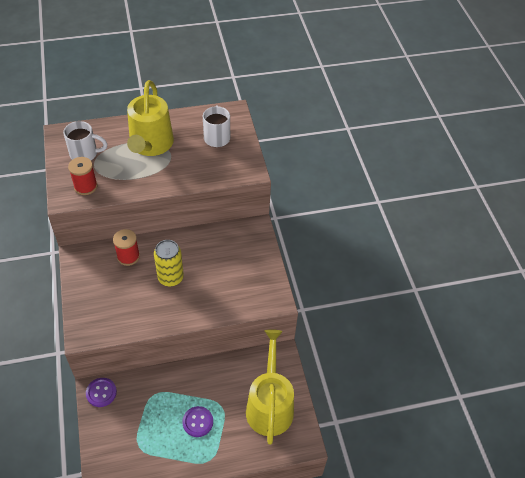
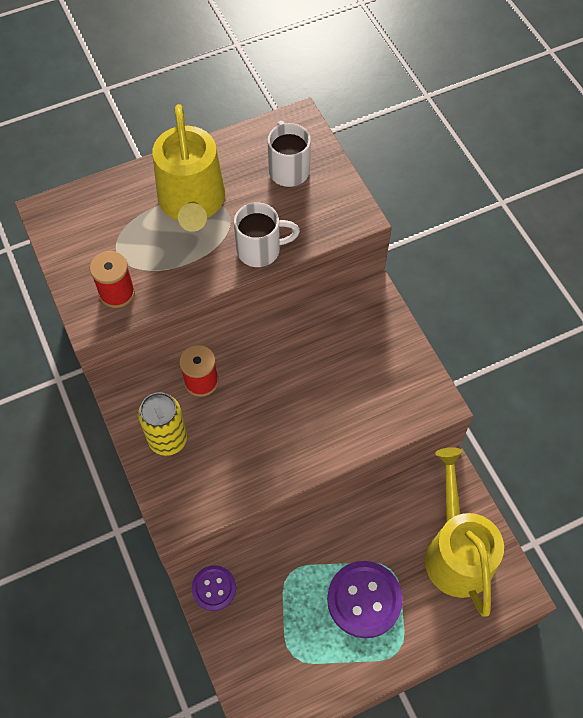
camera: 10 degrees left, 10 degrees up
(85, 154) = (97, 238): white mug -> white mug (260, 250)
(170, 277) = (274, 401): yellow can -> yellow can (168, 439)
(198, 422) = (364, 600): purple button -> purple button, size x1.68

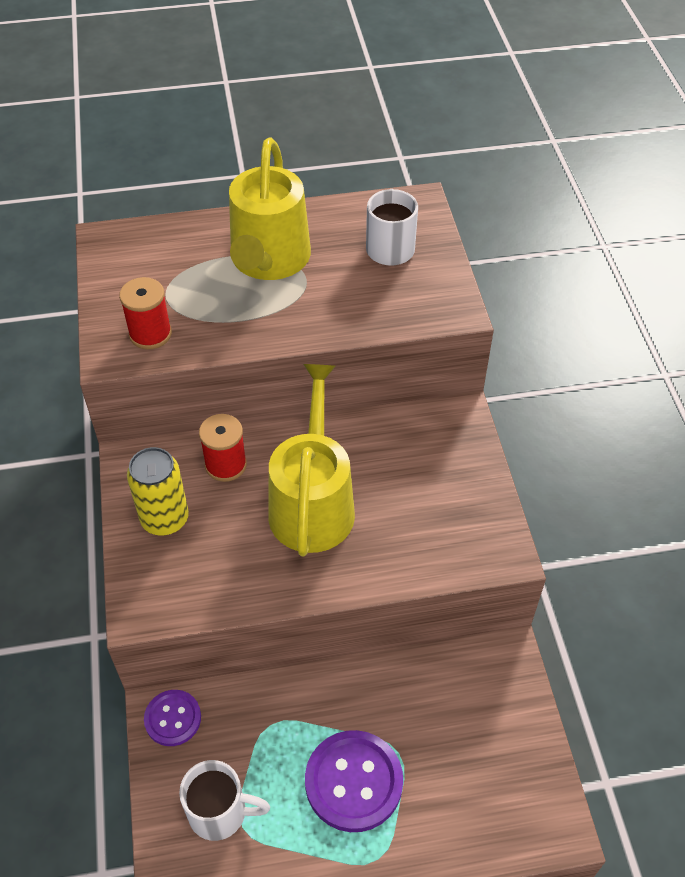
camera: 15 degrees right, 10 degrees down
(260, 250) = (329, 323): white mug -> white mug (220, 812)
(456, 552) = (489, 754): yellow watering can -> yellow watering can (312, 504)

